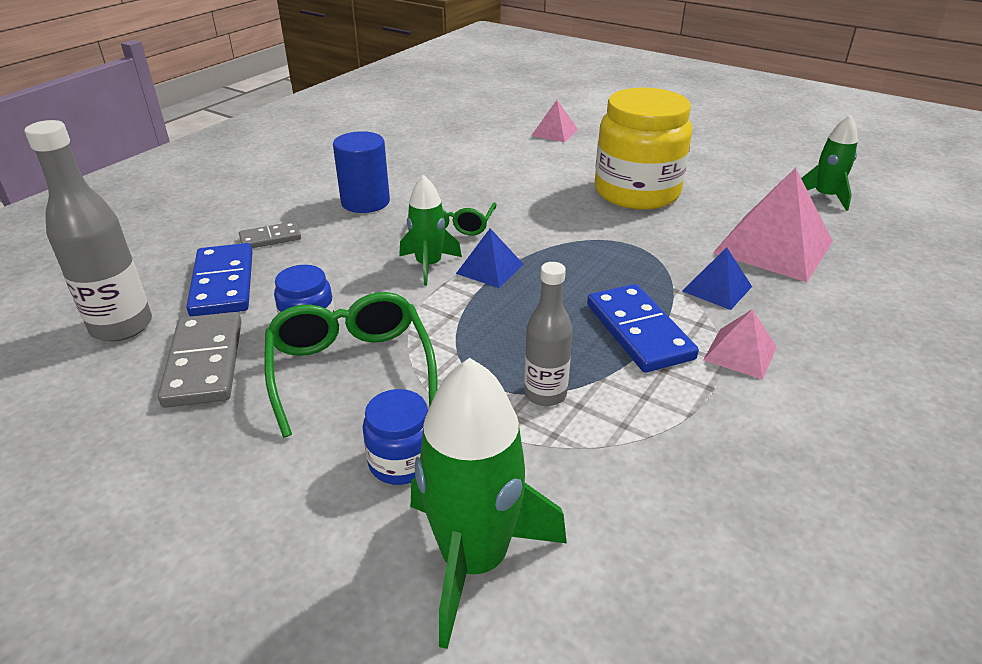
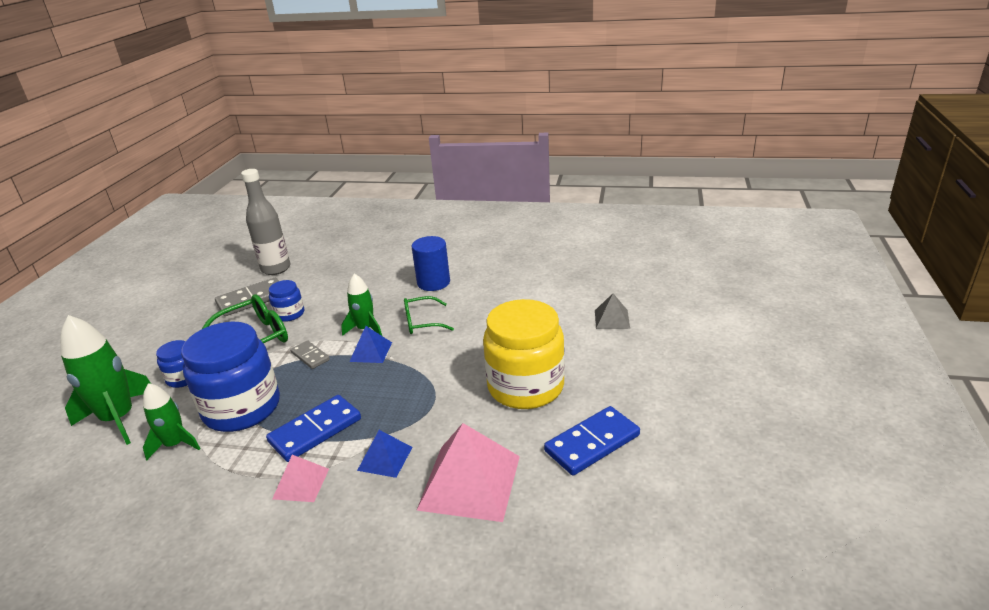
camera: 70 degrees right, 5 degrees down
(223, 284) = (321, 277): blue domino -> blue domino (592, 443)
(270, 238) = (373, 271): grey domino -> grey domino (310, 356)
(545, 394) = (242, 408): grey bottle -> blue jar
(554, 132) = (612, 319): pink pyramid -> grey pyramid
(825, 196) = (602, 508): green rocket -> green rocket (175, 444)

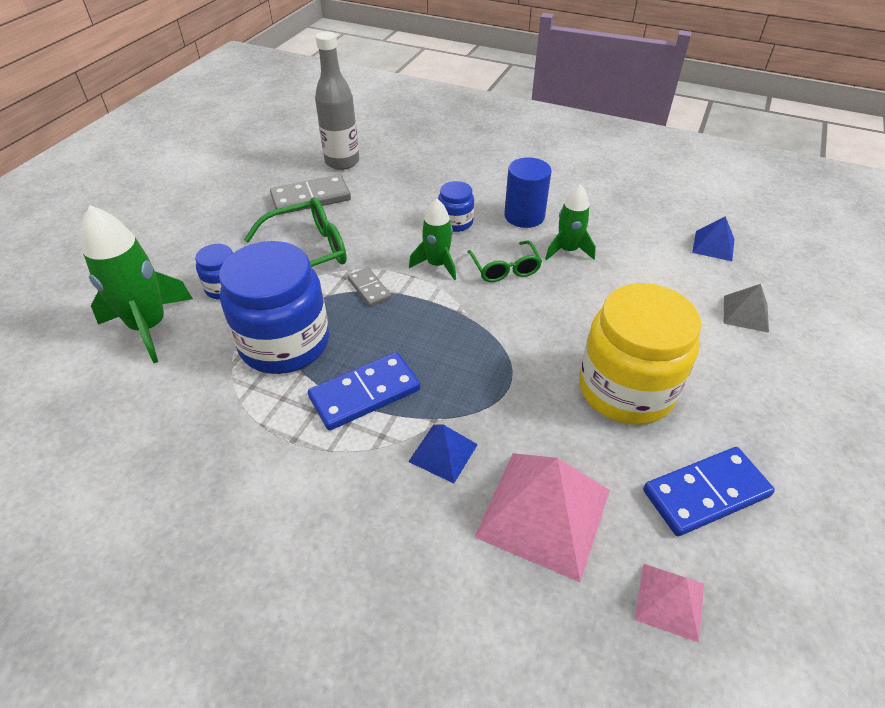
camera: 10 degrees right, 15 degrees up
(175, 444) = (206, 375): green rocket -> green rocket (568, 250)
(289, 314) = (351, 226): blue jar -> blue jar (455, 222)
(301, 483) = (341, 464): pink pyramid -> pink pyramid (669, 601)
(371, 352) = (440, 298): blue pyramid -> blue pyramid (713, 245)
(422, 322) = (505, 269): green glasses -> green glasses turned 105 degrees counterclockwise

